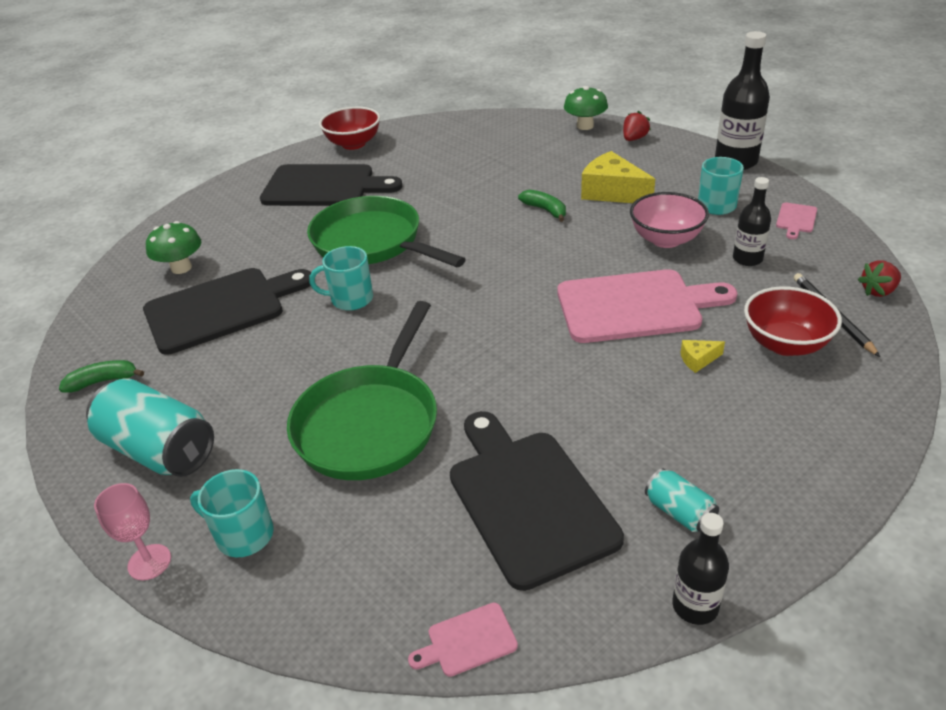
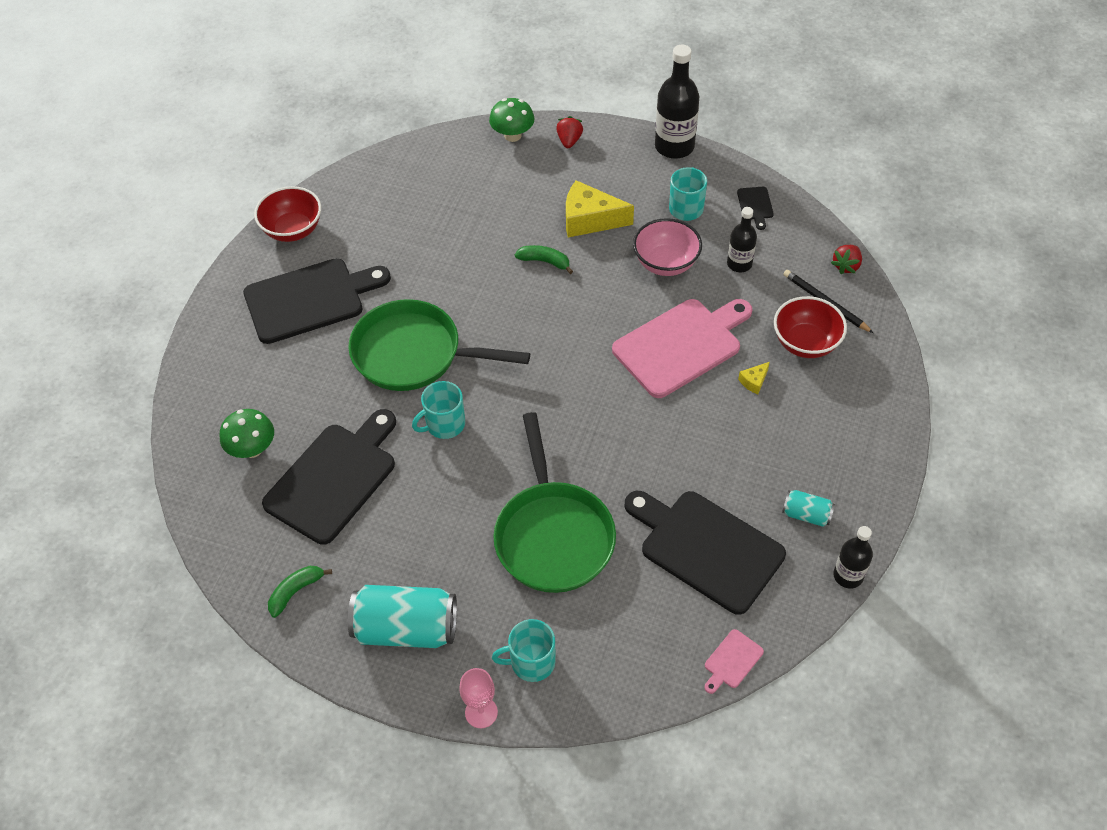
camera: 30 degrees left, 15 degrees up
(796, 219) = (755, 205): pink cutting board -> black cutting board

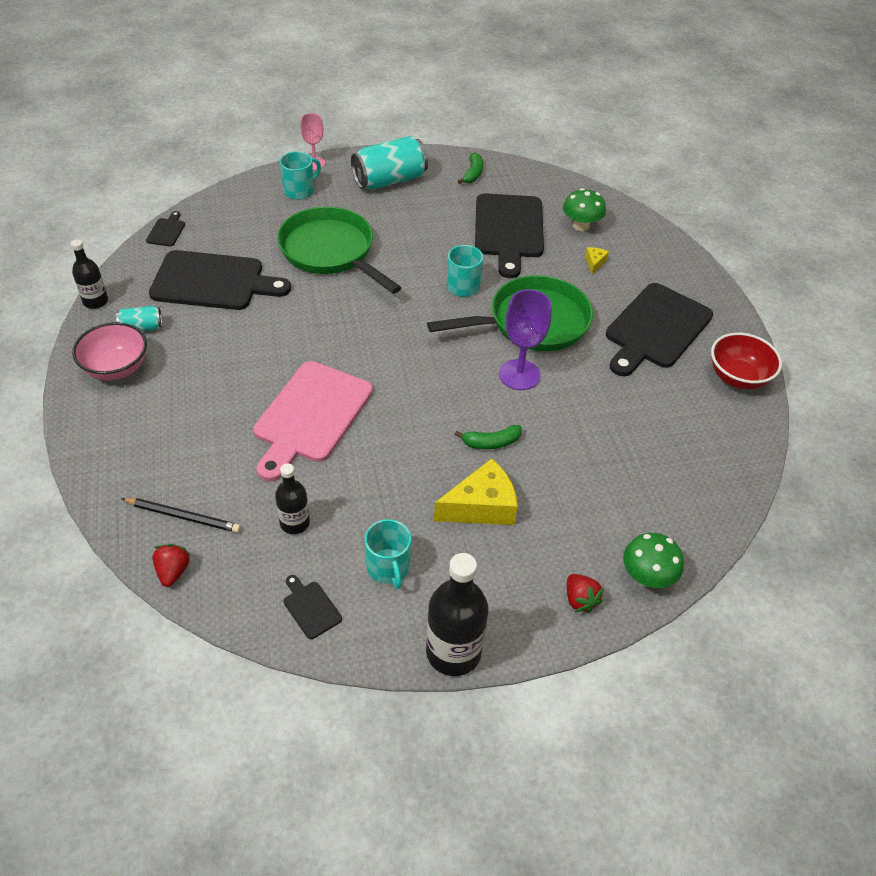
camera: 145 degrees right, 5 degrees down
(472, 308) = (519, 375): none -> purple goblet
(666, 263) = (372, 491): pink bowl -> pink bowl (116, 368)
(732, 661) = (166, 231): pink cutting board -> black cutting board
(754, 381) = (227, 410): yellow cheese -> yellow cheese (594, 263)
(805, 343) = (190, 465): red bowl -> none

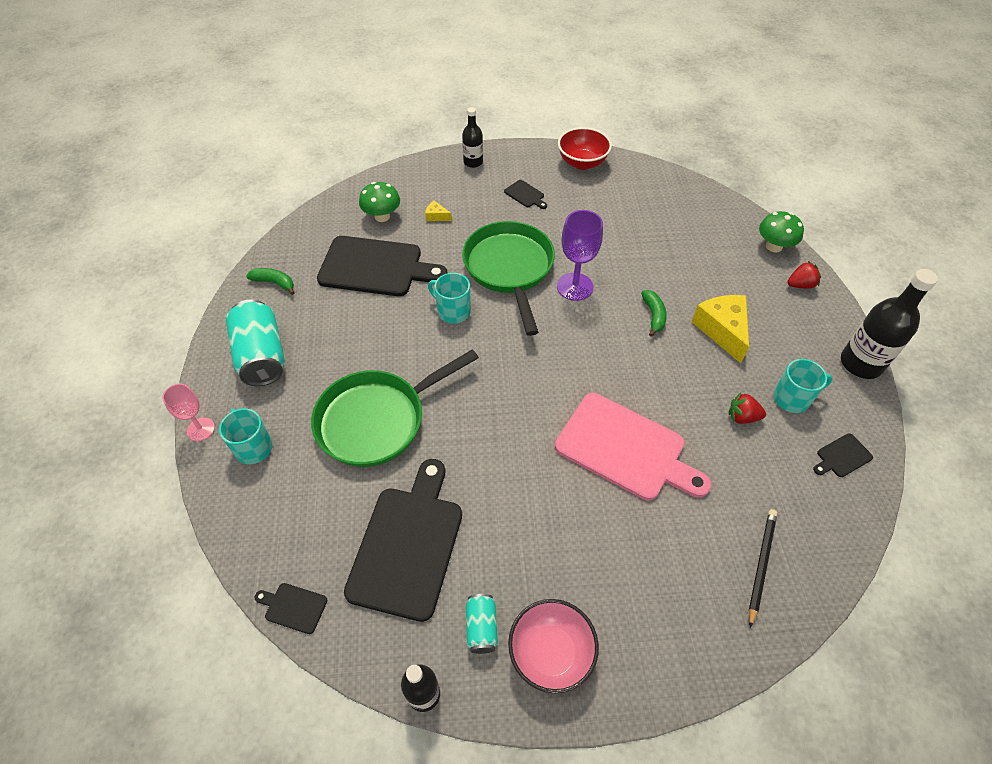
camera: 80 degrees left, 5 degrees up
(173, 571) = (826, 571): red strawberry -> red strawberry (742, 417)
(295, 523) = (756, 466): black bottle -> black bottle (473, 162)
(656, 329) = (525, 195): black cutting board -> black cutting board, size x0.41

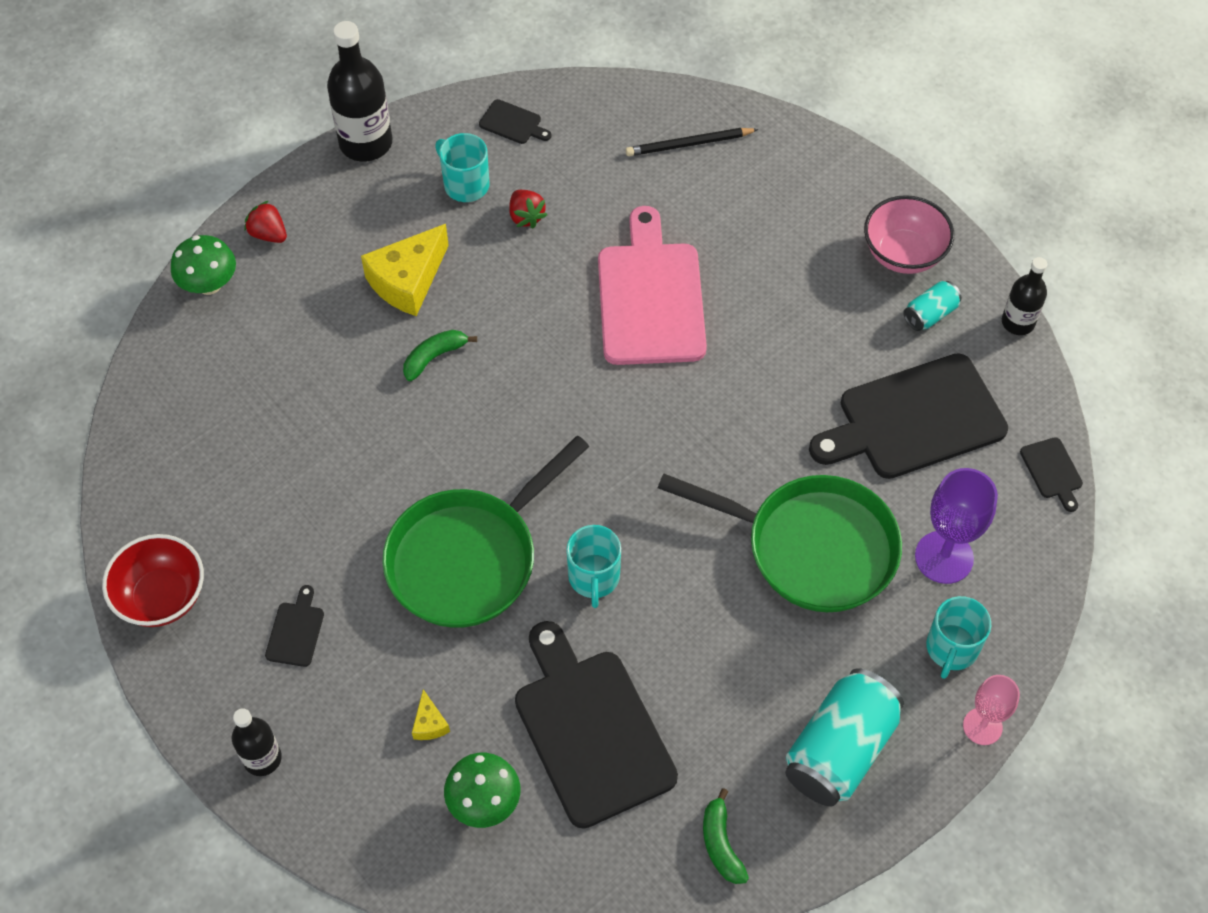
camera: 125 degrees left, 5 degrees up
(575, 287) = (446, 464): purple goblet -> purple goblet (944, 557)

